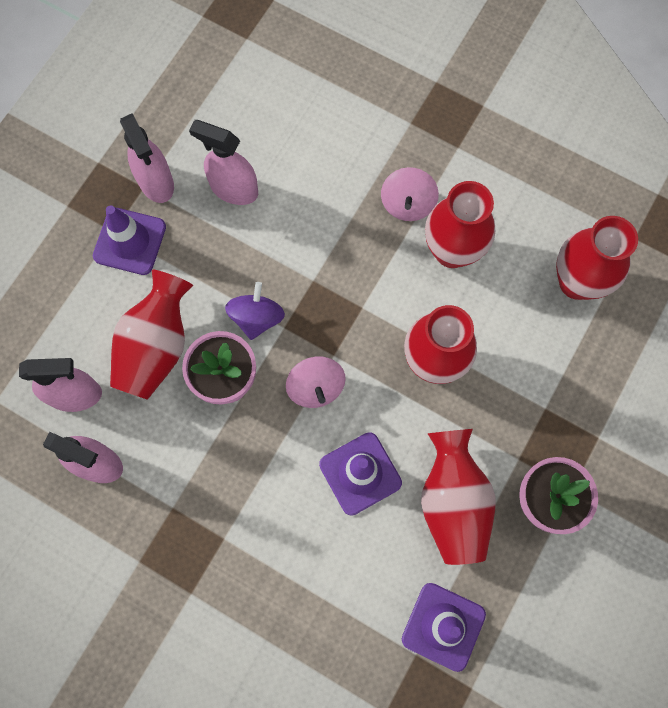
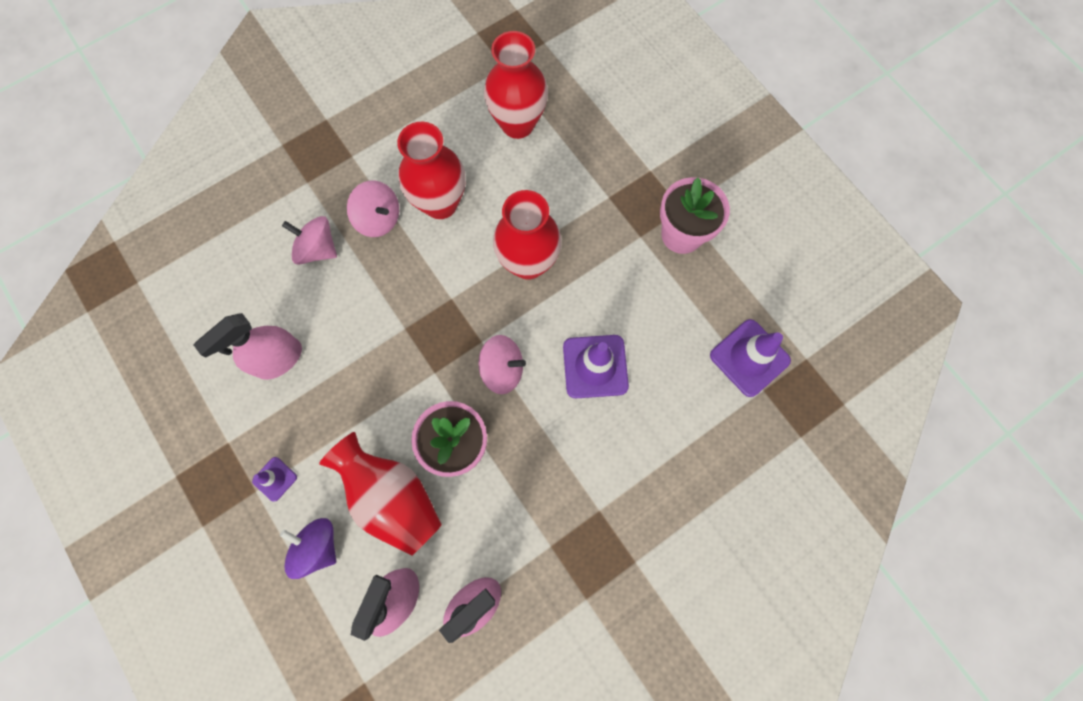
camera: 65 degrees left, 0 degrees up
(130, 241) = (275, 479): purple traffic cone -> purple traffic cone, size x0.52
(156, 182) = (229, 428): pink spray bottle -> none
(257, 318) = (413, 392): purple spinning top -> purple spinning top (317, 546)
(350, 167) = (318, 249): none -> pink spinning top
(453, 502) = (652, 303): red vase -> none

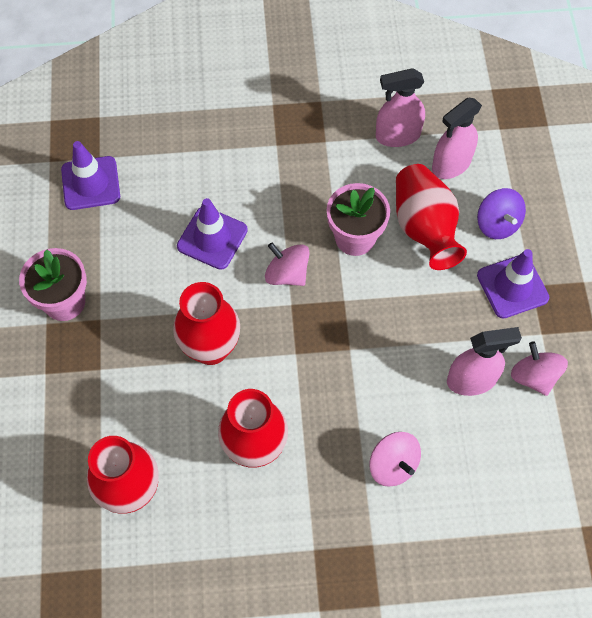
camera: 150 degrees left, 10 degrees down
(275, 479) = (512, 286): purple traffic cone -> purple traffic cone, size x1.91
(379, 219) = (321, 464): pink spinning top -> pink spinning top (534, 376)

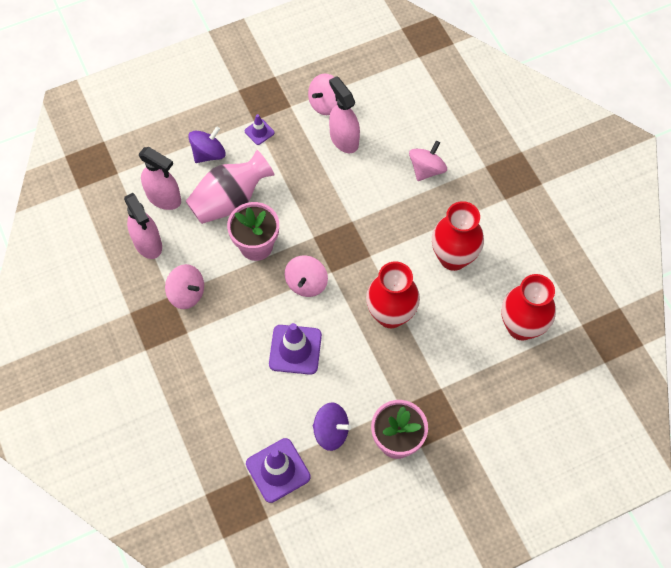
camera: 110 degrees left, 0 degrees up
(106, 243) = (331, 431): none -> purple spinning top
(322, 156) = (187, 293): none -> pink spinning top
(424, 228) = (230, 200): red vase -> pink vase
(512, 286) = (259, 132): purple traffic cone -> purple traffic cone, size x0.52

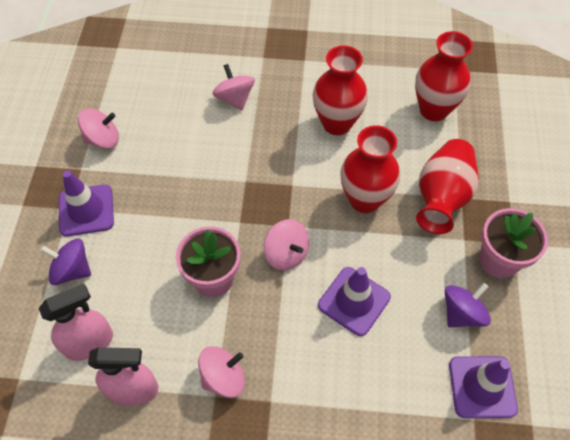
camera: 60 degrees left, 5 degrees down
(208, 153) = (72, 270): purple spinning top -> purple spinning top turned 60 degrees counterclockwise
(230, 200) = (143, 277): pink vase -> none
(259, 132) = (86, 210): purple traffic cone -> purple traffic cone, size x1.91
(325, 103) = (103, 139): pink spinning top -> pink spinning top turned 90 degrees counterclockwise
(344, 139) = (153, 144): pink spray bottle -> none
(431, 372) = (441, 197): none -> red vase

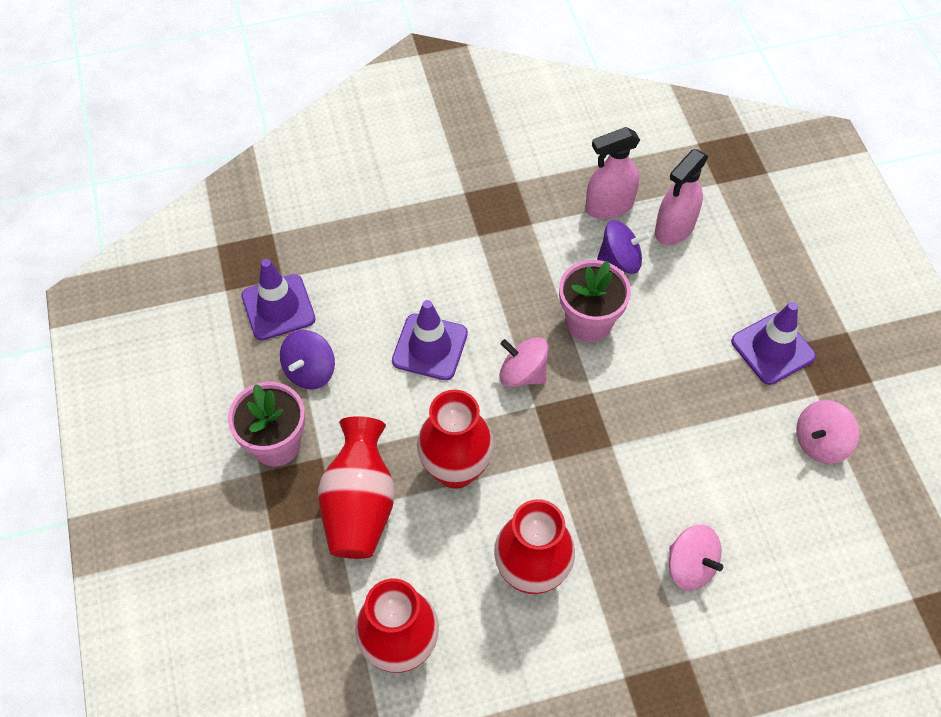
camera: 160 degrees right, 0 degrees up
(72, 270) = (739, 284): purple spinning top -> purple spinning top (620, 260)
(223, 377) = (531, 240): pink spinning top -> none

